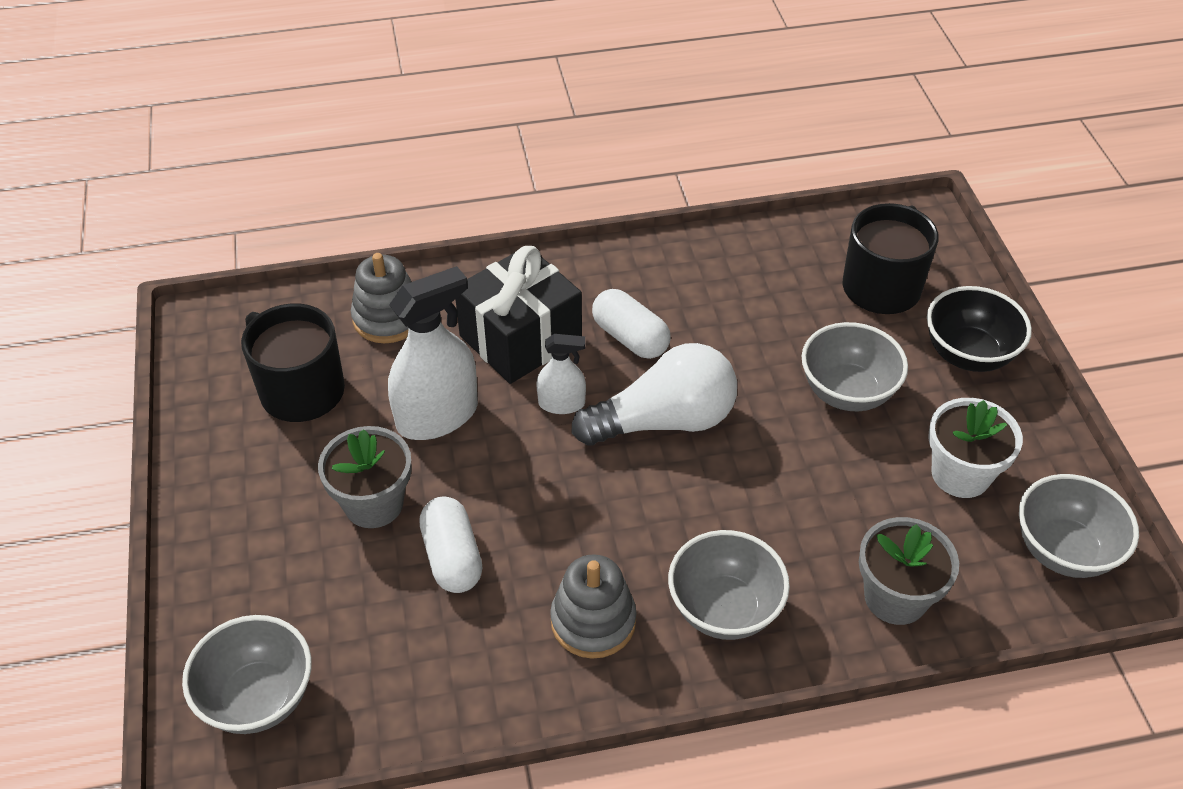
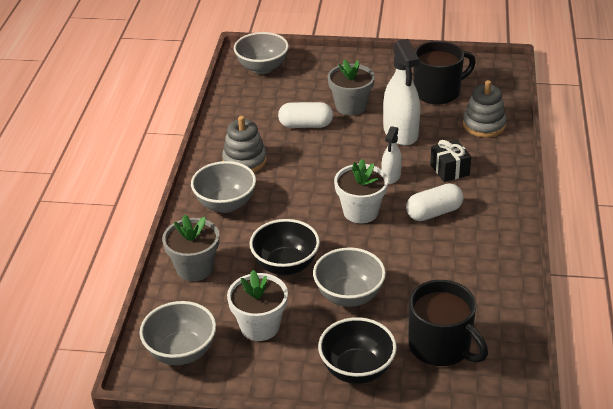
camera: 110 degrees right, 10 degrees down
(520, 338) = (449, 170): black gift -> black gift, size x0.54
(664, 421) = (360, 212): white light bulb -> white flower pot
(826, 480) = (285, 265): none -> black bowl

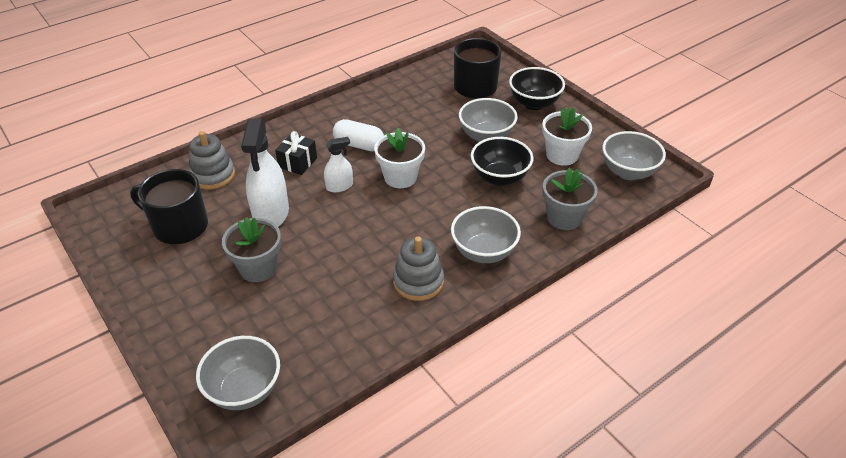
camera: 135 degrees left, 5 degrees up
(305, 125) = (321, 278): white capsule -> none
(400, 132) = (271, 213): white spray bottle -> white spray bottle turned 150 degrees clockwise

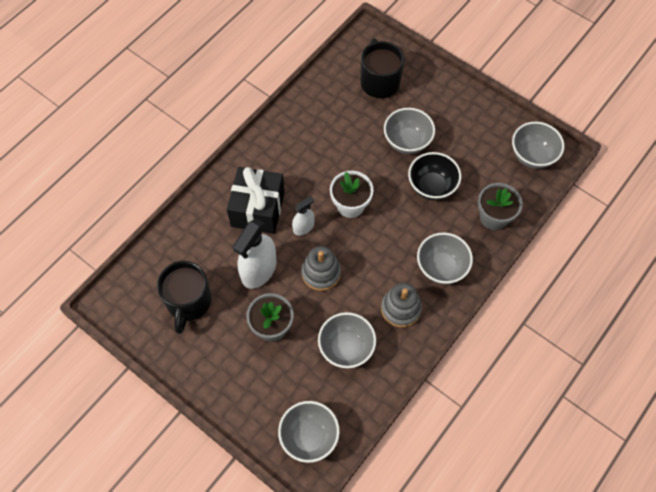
camera: 15 degrees left, 20 degrees up
(179, 226) = (188, 302): black mug -> black mug turned 90 degrees counterclockwise
(213, 175) = (191, 240): grey stacking toy -> grey stacking toy (321, 273)
(271, 213) = (259, 270): white spray bottle -> white spray bottle turned 45 degrees clockwise
(297, 162) = (258, 209): black gift -> black gift, size x1.85
(335, 306) = (346, 348): none -> grey bowl
(359, 145) = (302, 176): white capsule -> none
(534, 103) = (436, 92): black bowl -> none
(562, 155) = (475, 149): white flower pot -> none

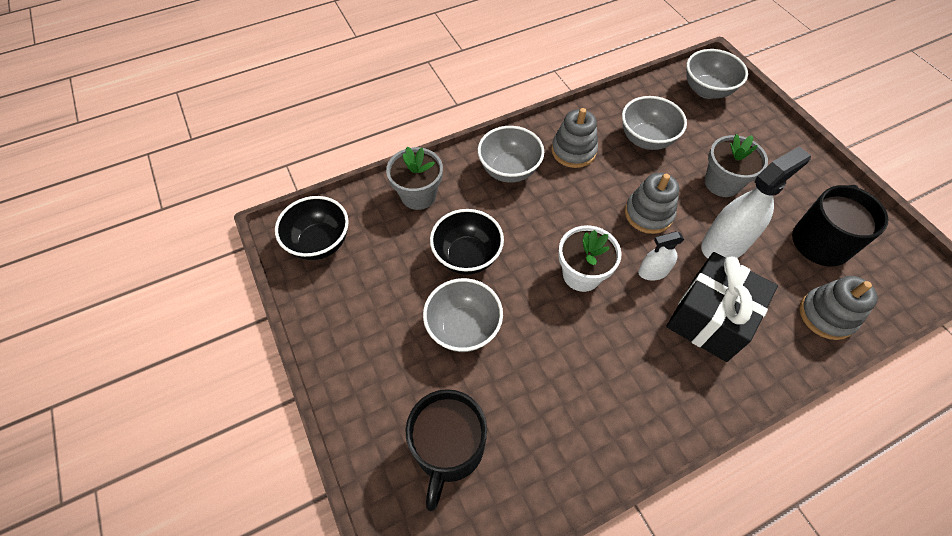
camera: 155 degrees left, 5 degrees down
(181, 243) = (826, 315): none -> grey stacking toy
(532, 156) = (320, 243): grey bowl -> black bowl

